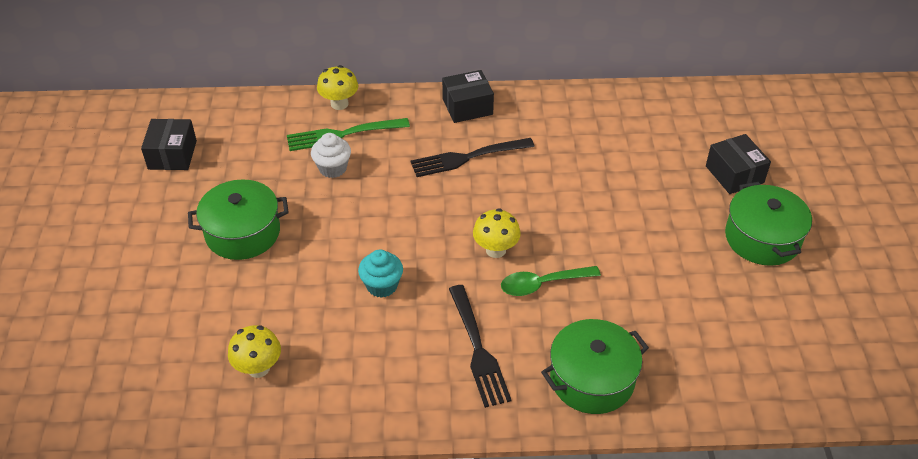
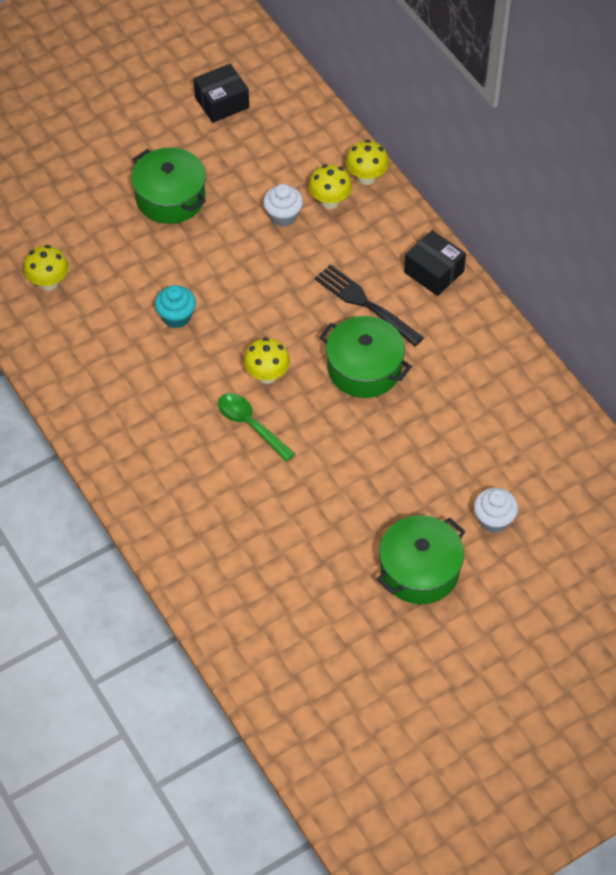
camera: 60 degrees right, 10 degrees up
(344, 134) = (330, 201): green fork -> yellow mushroom
(477, 348) = (153, 410): black fork -> none
(592, 379) = (171, 500): green pot -> green pot (364, 368)
(734, 174) = (493, 520): black box -> white cupcake

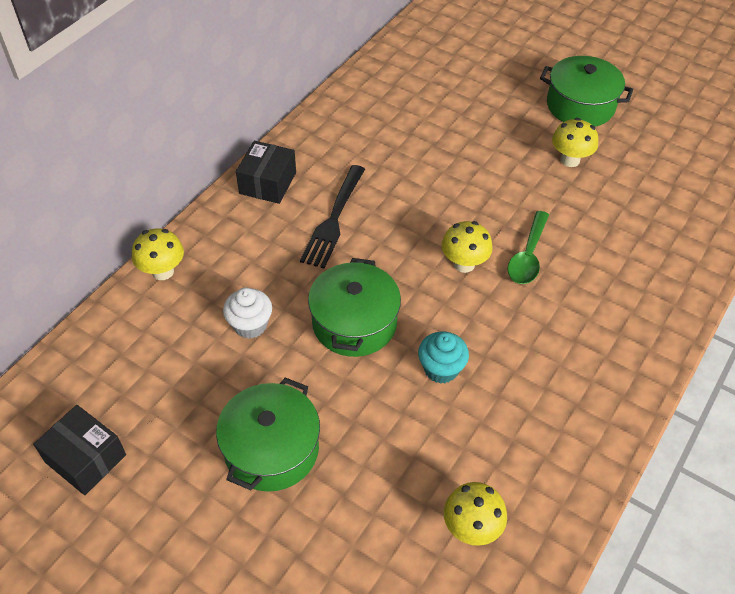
camera: 115 degrees left, 5 degrees down
(330, 201) = (210, 291): yellow mushroom -> yellow mushroom (570, 160)
(364, 368) = (410, 197): green pot -> green pot (354, 323)
(493, 520) = (503, 79): white cupcake -> none

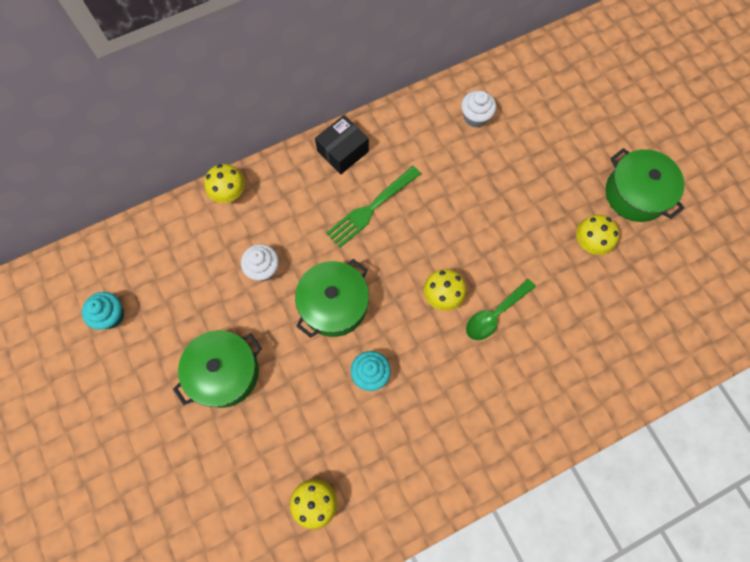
camera: 30 degrees right, 20 degrees up
(85, 458) = (111, 315): black box -> turquoise cupcake
(334, 219) = (372, 207): black fork -> green fork
(385, 104) = (475, 117): none -> white cupcake

